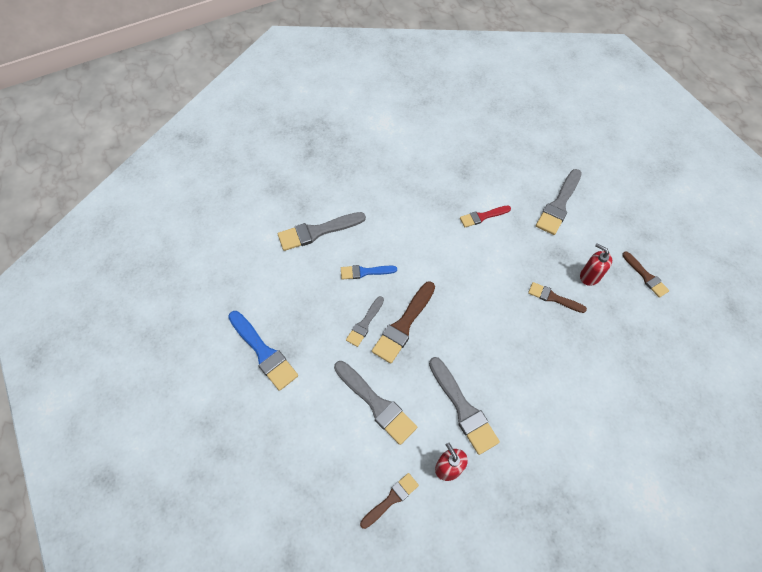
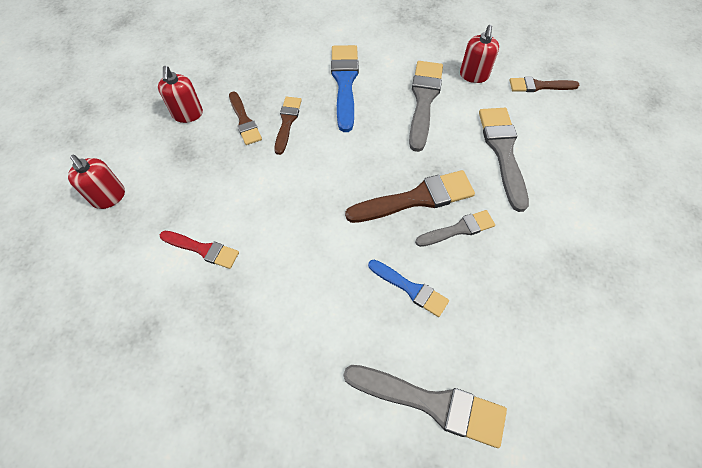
camera: 140 degrees left, 0 degrees up
(263, 352) = (604, 280): blue brush -> blue brush (345, 83)
(559, 205) = (109, 197): grey brush -> red soap dispenser
(645, 276) = (144, 81): brown brush -> brown brush (287, 122)

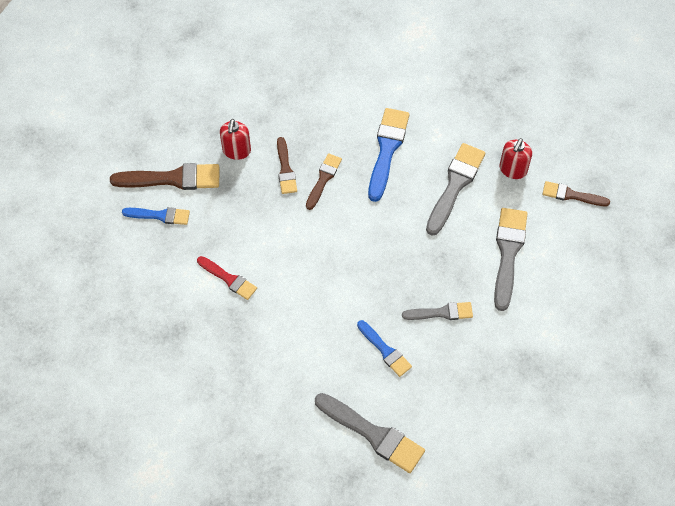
camera: 15 degrees right, 0 degrees up
(109, 197) = (160, 215): red soap dispenser -> blue brush
(416, 198) = (415, 278): brown brush -> brown brush (172, 179)

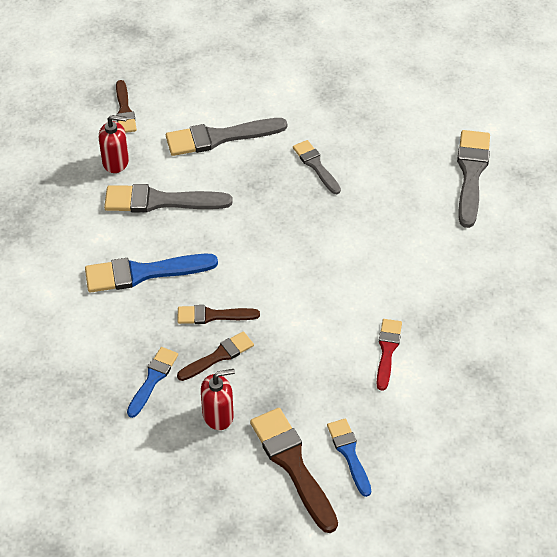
camera: 115 degrees left, 10 degrees down
(385, 350) = (383, 193): blue brush -> blue brush (153, 379)

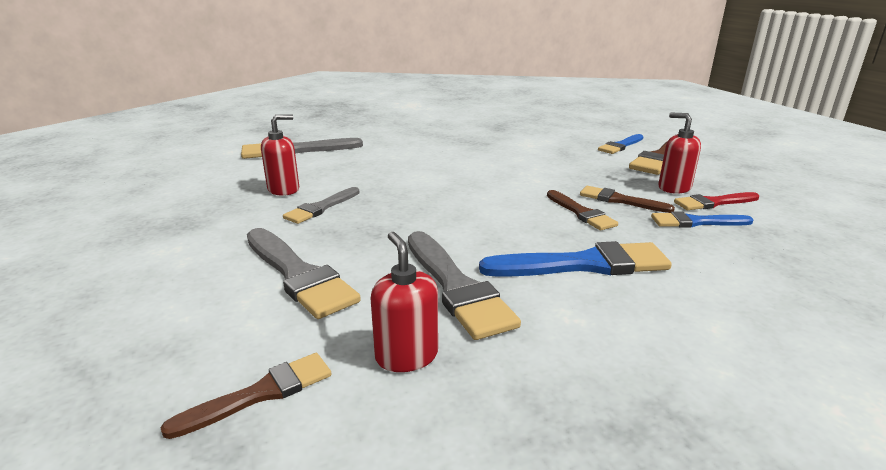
camera: 115 degrees left, 25 degrees down
(143, 273) = (584, 264): blue brush -> blue brush turned 60 degrees counterclockwise
(367, 150) = (284, 189): none -> red soap dispenser
(387, 351) = (517, 149): red brush -> red brush (713, 203)

